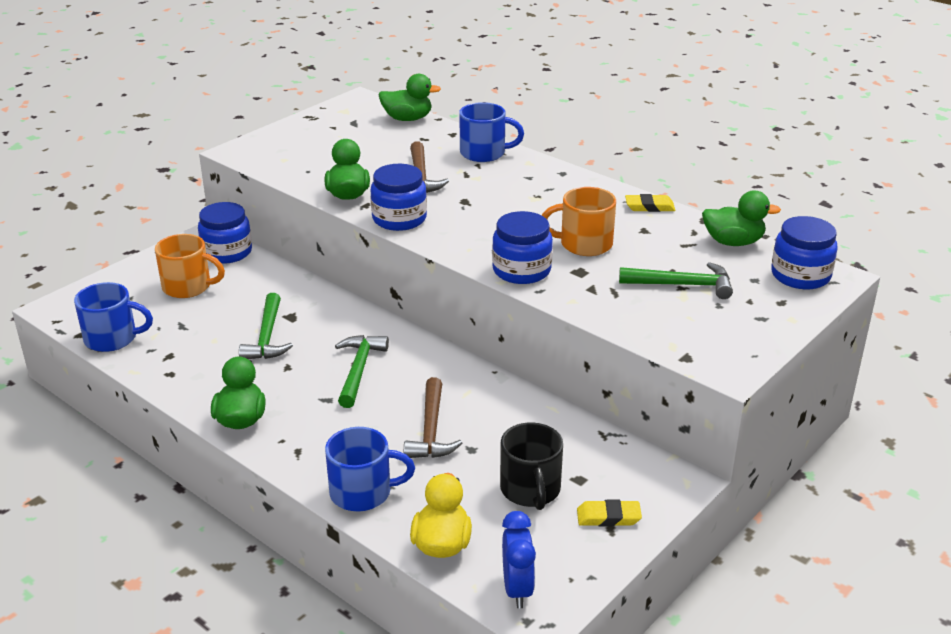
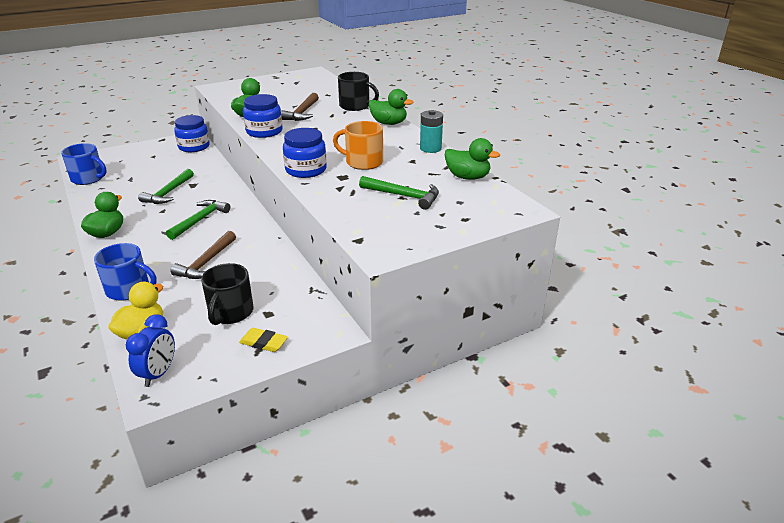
camera: 20 degrees right, 0 degrees up
(188, 287) = (155, 160): orange mug -> none
(407, 119) = (329, 84): green duck -> green duck (389, 123)
(484, 153) = (355, 106): blue mug -> black mug
(649, 207) = (430, 148): yellow eraser -> turquoise battery
(800, 275) = (496, 205): blue jar -> none

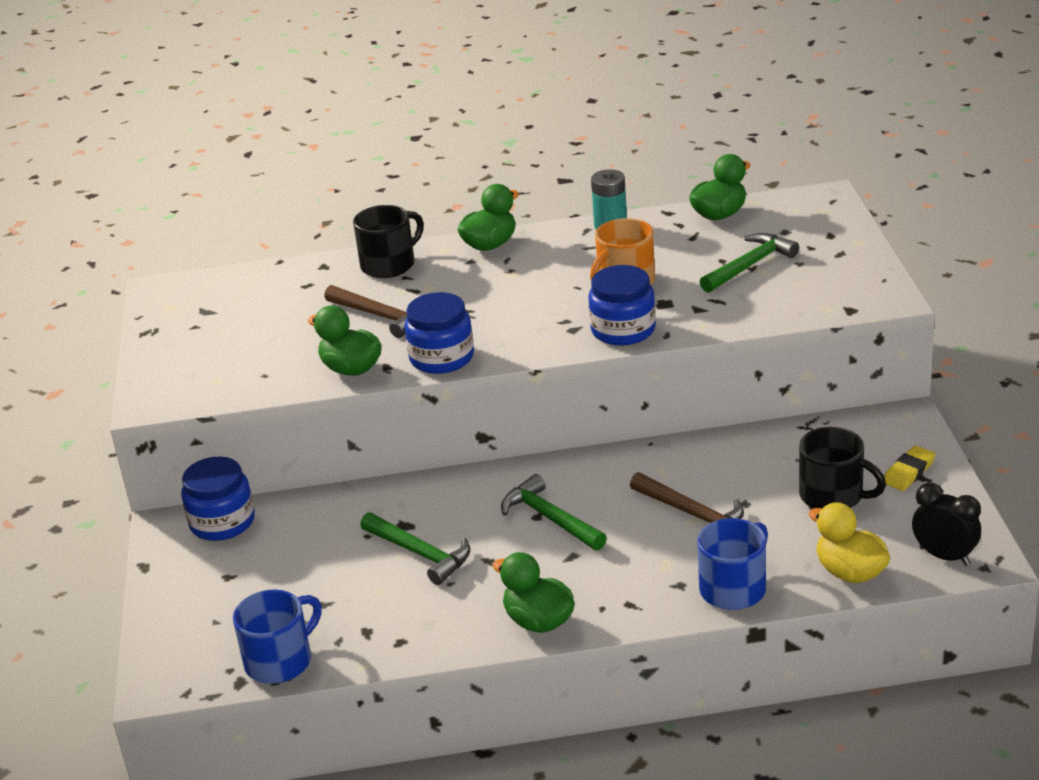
camera: 65 degrees left, 0 degrees up
(158, 374) = (944, 556): blue clock -> black clock

